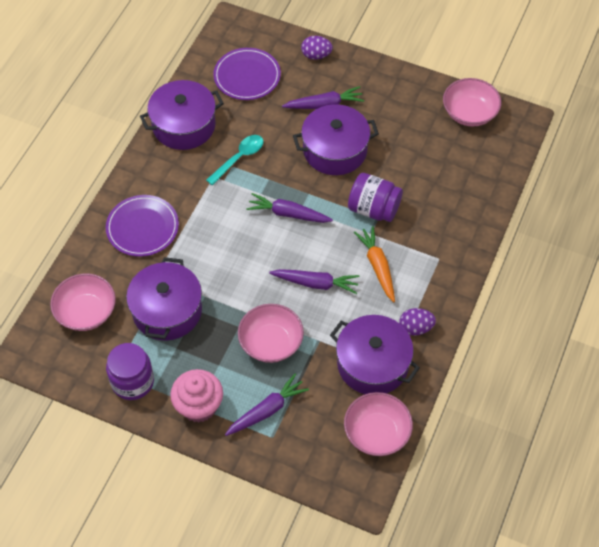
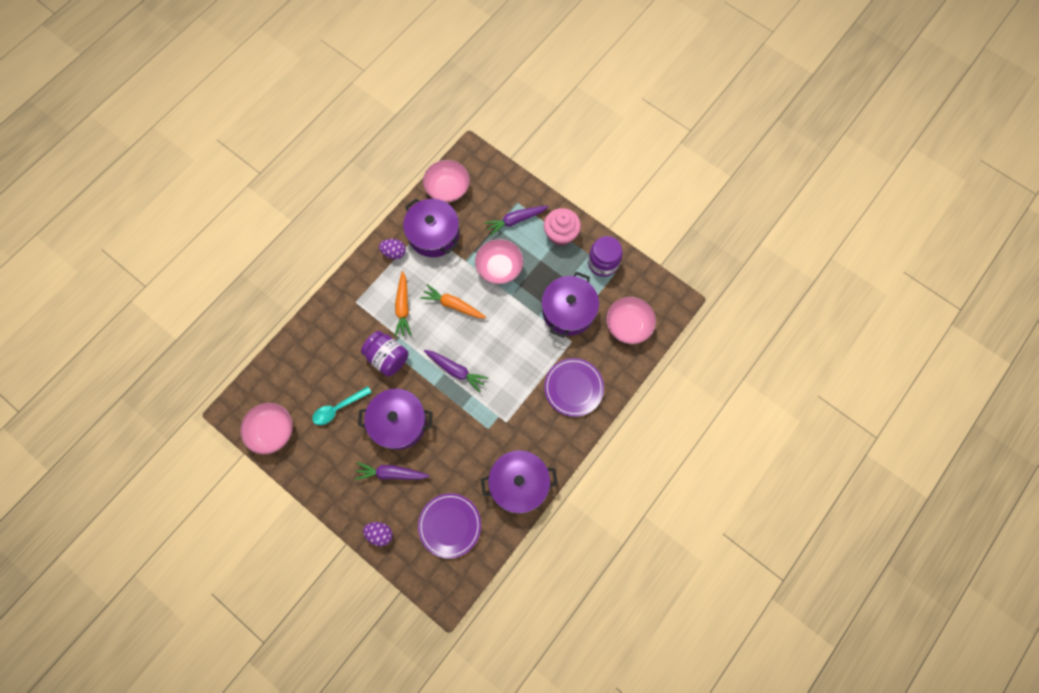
camera: 165 degrees left, 15 degrees up
(239, 158) = (480, 435): turquoise spoon -> turquoise spoon (338, 408)
(315, 283) = (453, 305): purple carrot -> orange carrot

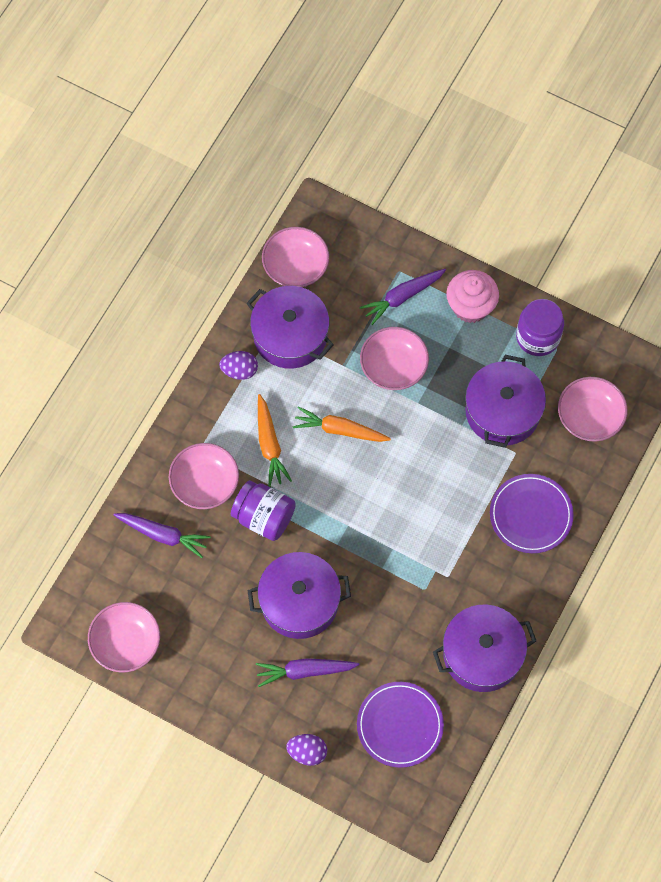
camera: 10 degrees left, 5 degrees down
(338, 408) = (211, 597): turquoise spoon -> none
(353, 327) = (205, 483): none -> pink bowl
(455, 370) = (363, 519): purple carrot -> purple carrot (163, 535)

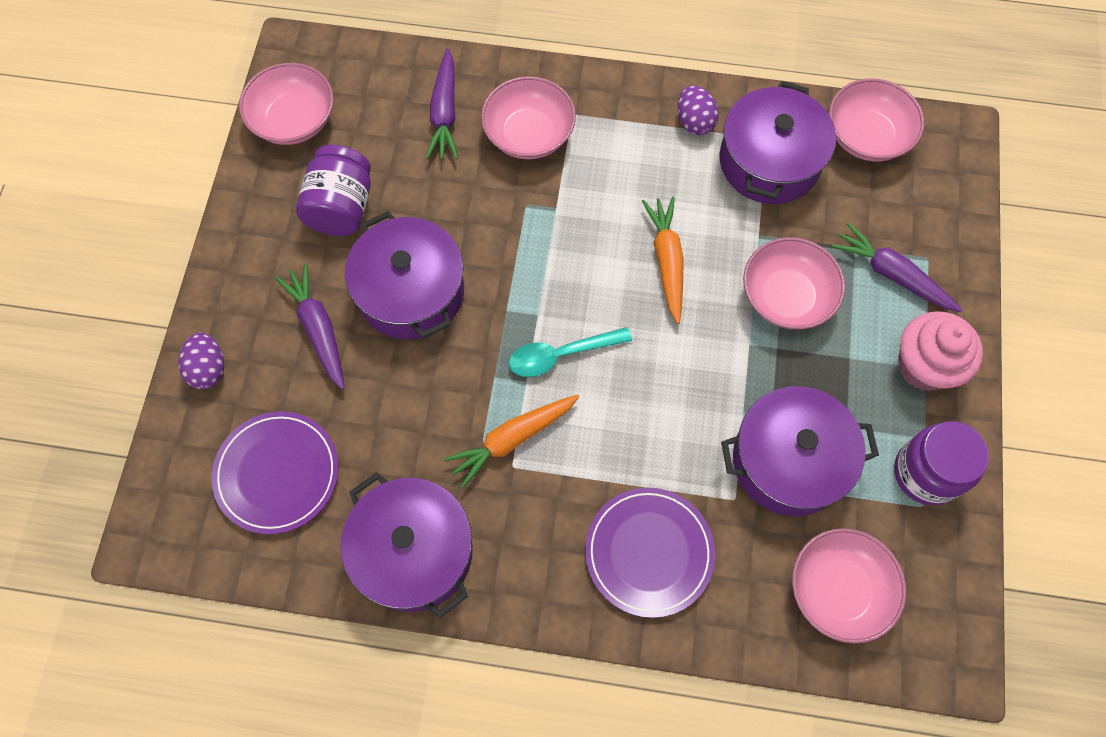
camera: 70 degrees right, 0 degrees up
(264, 517) = (510, 213): purple jar -> purple jar (341, 207)
(269, 444) = (611, 187): orange carrot -> orange carrot (513, 439)
(382, 520) = (561, 355): none -> turquoise spoon

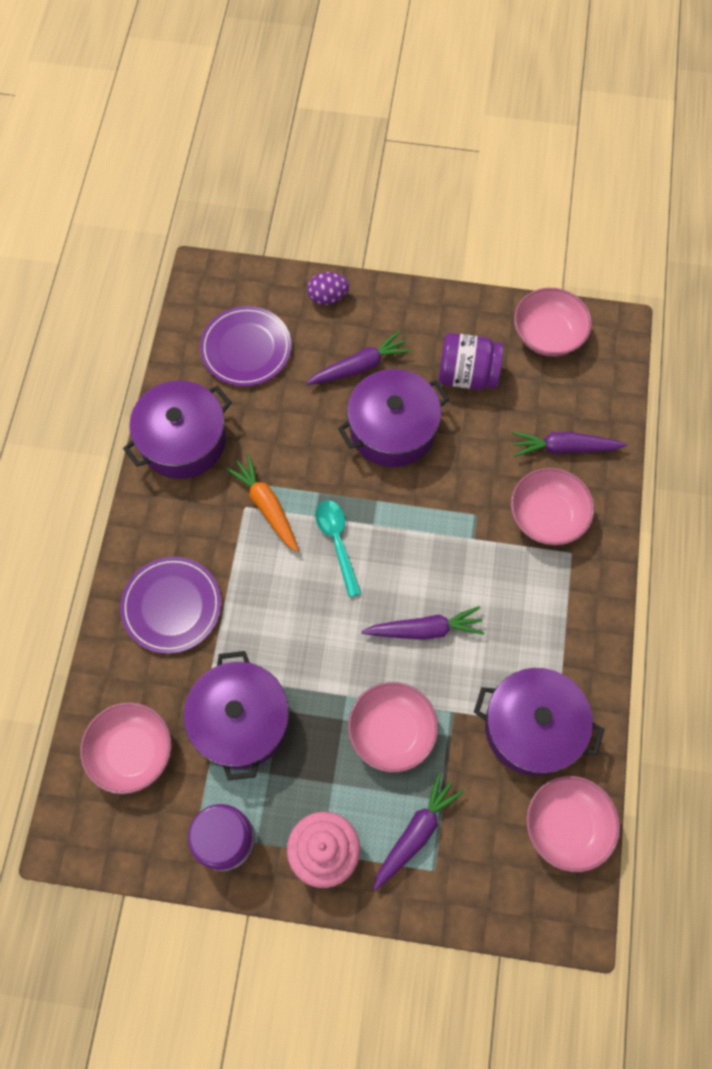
camera: 90 degrees right, 0 degrees up
(667, 261) = (424, 629): orange carrot -> purple carrot
(694, 122) = (571, 660): purple egg -> none

